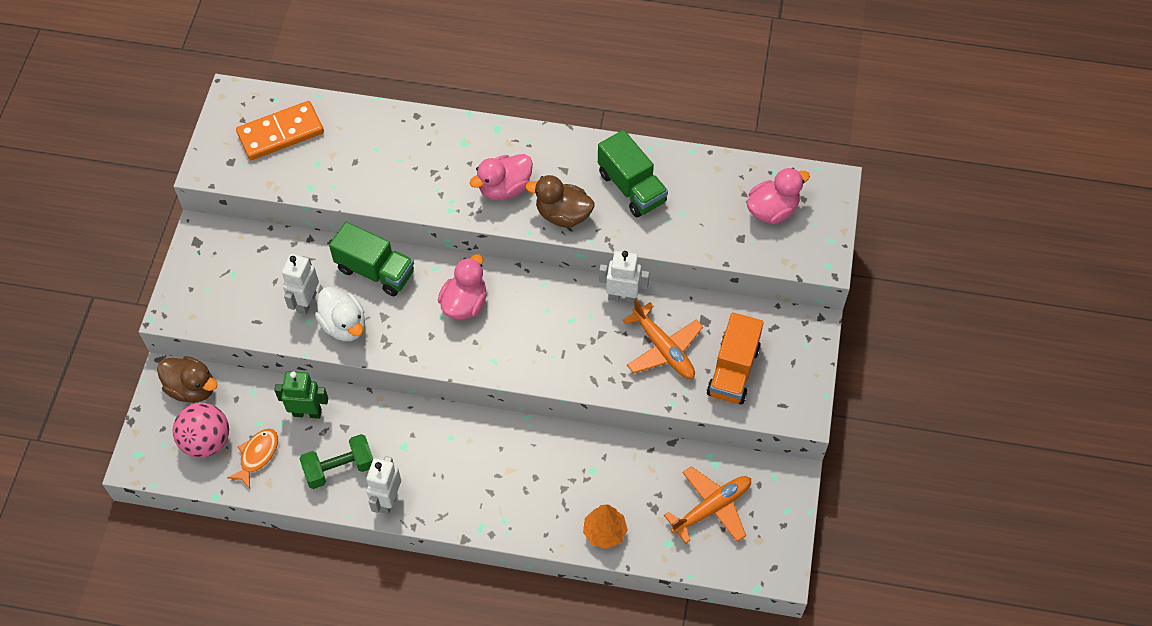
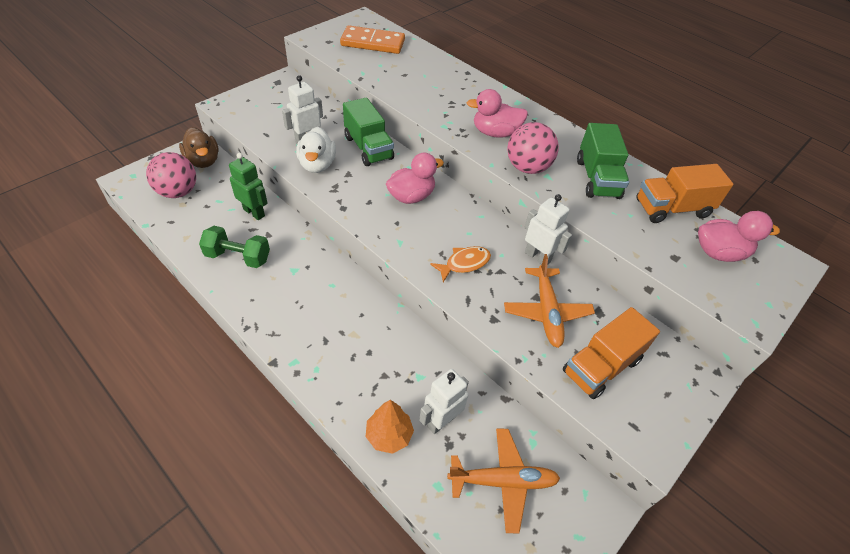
camera: 30 degrees right, 10 degrees down
(257, 456) = (197, 218): orange fish -> orange fish (464, 263)
(388, 500) = (247, 297): white robot -> white robot (441, 421)
(563, 215) = (527, 168): brown duck -> pink ball
(713, 183) = (672, 209): none -> orange truck

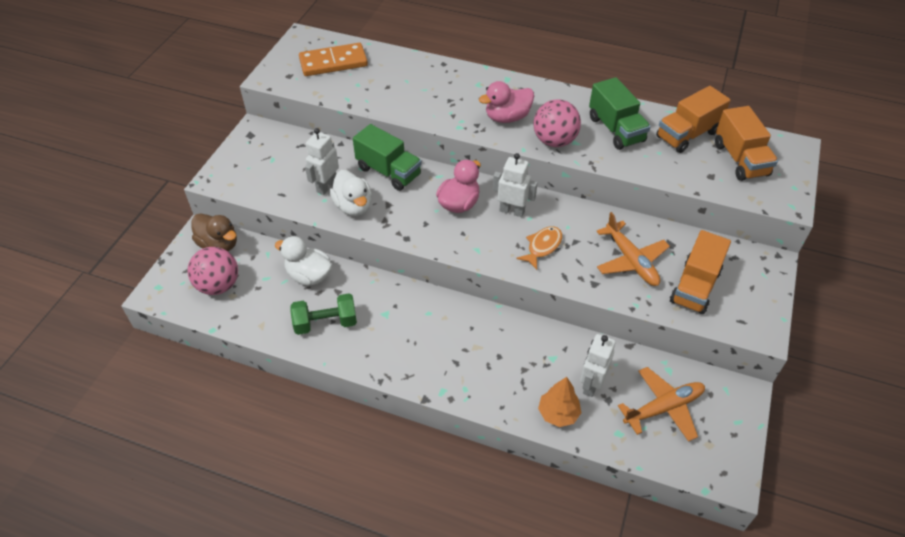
camera: 20 degrees left, 0 degrees up
(254, 212) = (309, 276): green robot -> white duck
(537, 257) = (597, 217): white robot -> white robot (512, 211)
(719, 253) = (740, 159): pink duck -> orange truck

